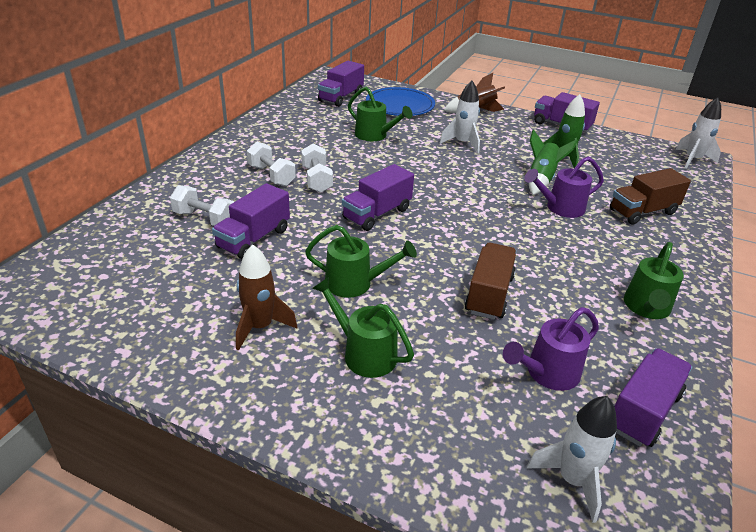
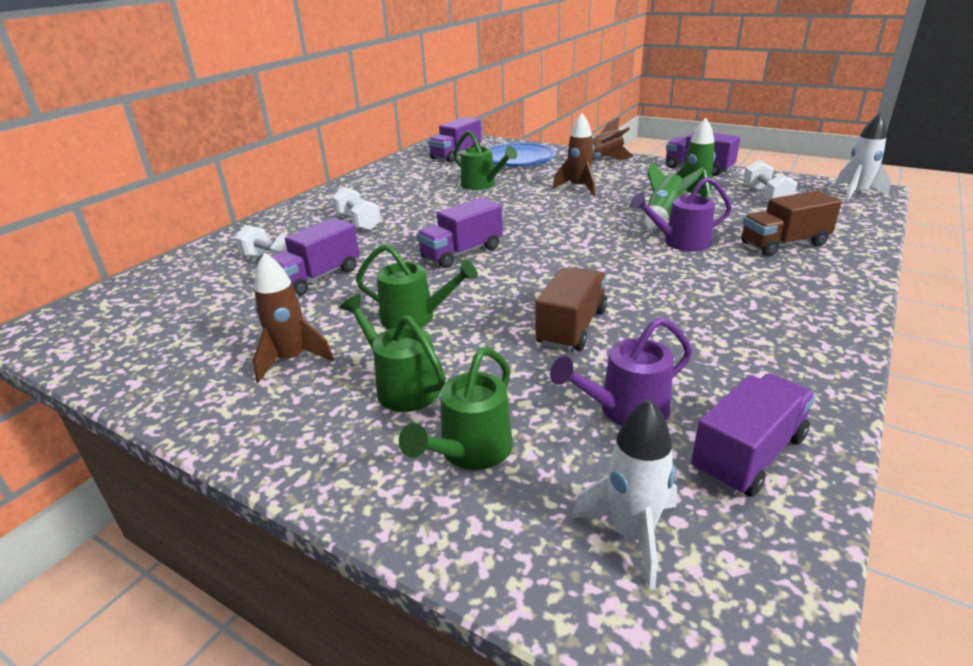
camera: 10 degrees right, 5 degrees down
(316, 179) = (405, 224): white dumbbell -> white dumbbell (766, 196)
(462, 143) = (579, 188): white rocket -> brown rocket
(646, 308) = (772, 341): green watering can -> green watering can (470, 452)

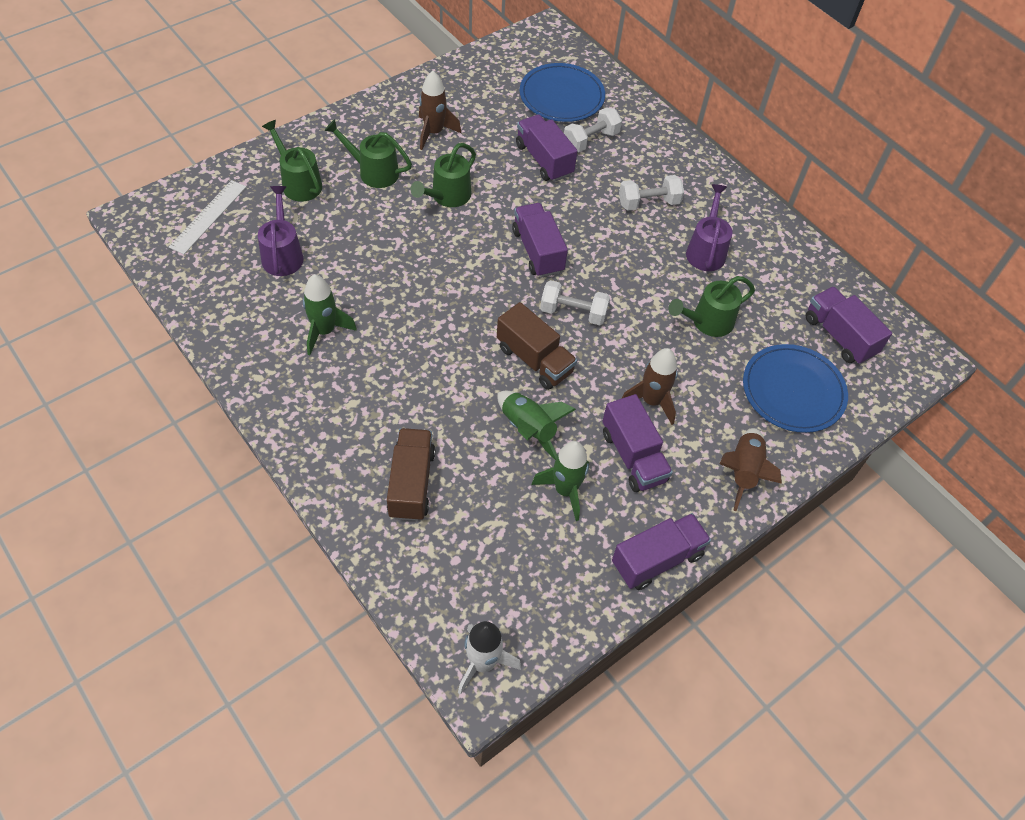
camera: 105 degrees right, 25 degrees up
(191, 292) = (561, 96): none -> blue plate
(401, 386) = (373, 171): green watering can -> green watering can turned 135 degrees counterclockwise
(571, 327) = (379, 269): brown truck -> brown truck (534, 359)
(632, 534) = (208, 216): white rocket -> white ruler
(680, 243) = (464, 406): purple watering can -> purple watering can (706, 250)
(700, 334) = (324, 331): none -> green rocket
(748, 455) = (215, 284): purple truck -> purple truck (633, 456)
(766, 196) = (528, 561): white dumbbell -> white dumbbell (573, 312)

